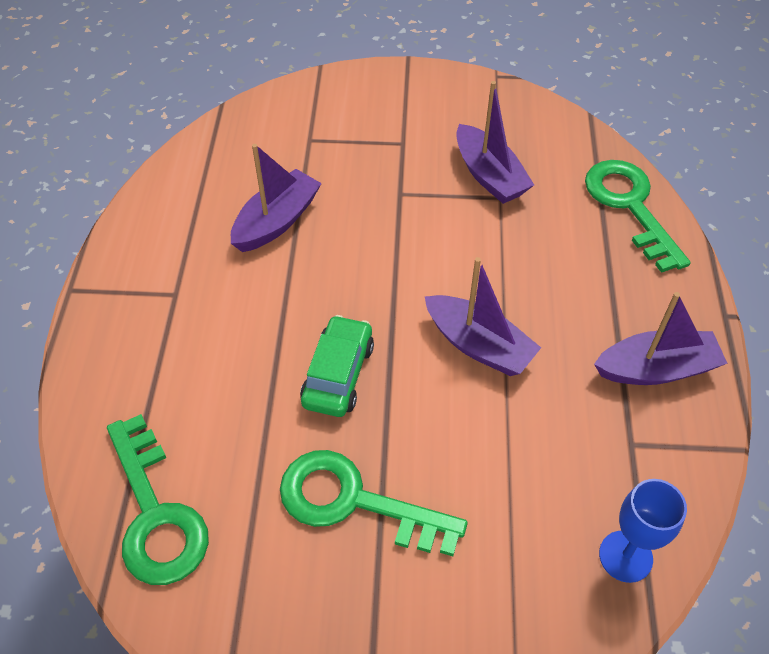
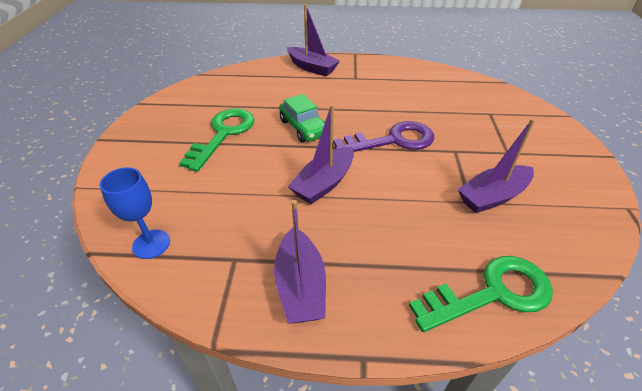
camera: 90 degrees right, 10 degrees down
(156, 513) = (233, 82): green key -> none
(277, 221) = (413, 104): purple boat -> purple boat (312, 68)
(338, 374) = (303, 127): green car -> green car turned 45 degrees clockwise
(376, 258) = (392, 140): none -> purple key

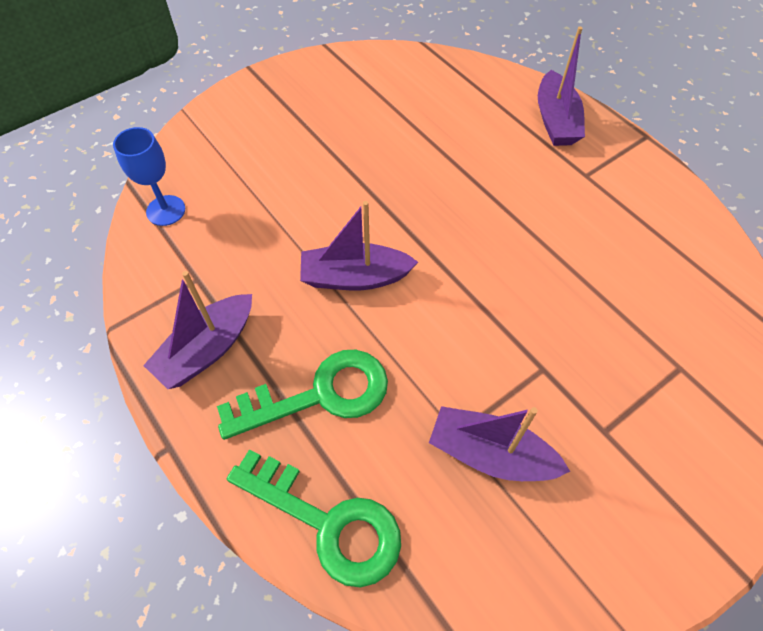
camera: 50 degrees right, 15 degrees up
(223, 134) = (346, 143): green key -> green key (319, 395)
(303, 127) = (427, 197): green car -> none
(392, 140) = (494, 293): purple key -> none

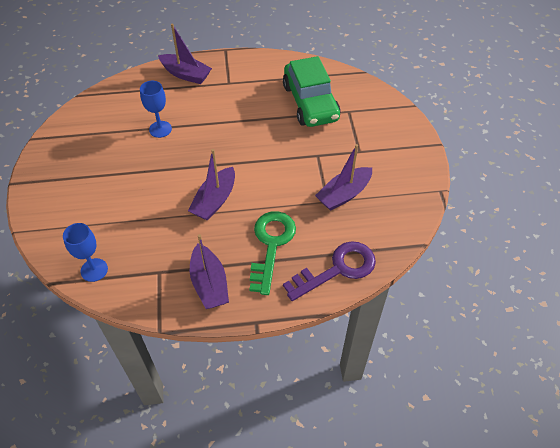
camera: 60 degrees left, 5 degrees down
(327, 522) = (337, 269): green key -> purple key
(434, 149) = (160, 129): none -> blue goblet
(646, 300) = (310, 102): none -> green car

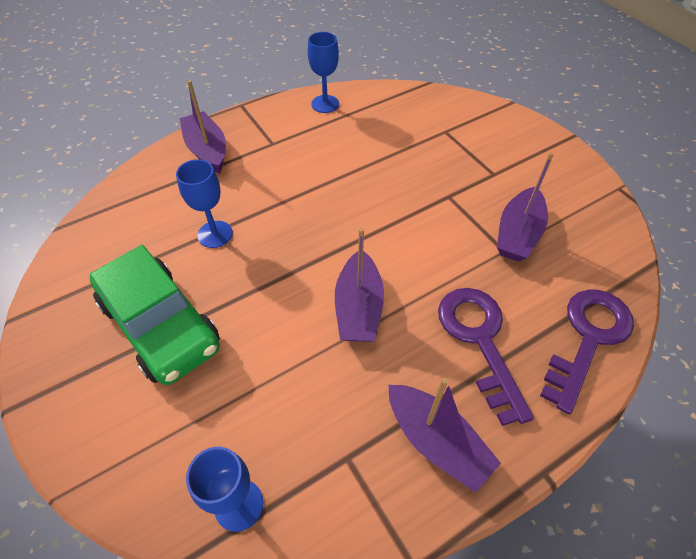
camera: 25 degrees left, 0 degrees up
(186, 74) = (207, 150): purple boat -> purple boat turned 120 degrees counterclockwise
(271, 245) = (479, 341): green key -> purple key
(280, 66) = (325, 104): none -> blue goblet
(310, 102) = (393, 135): green car -> green car (160, 325)

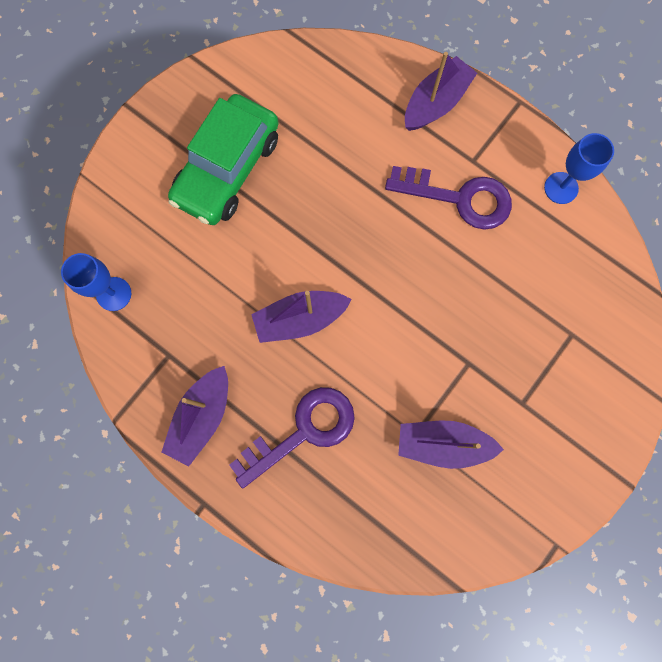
camera: 70 degrees right, 25 degrees up
(215, 234) = (333, 164): blue goblet -> none
(587, 339) = (339, 526): purple key -> purple key (459, 198)

